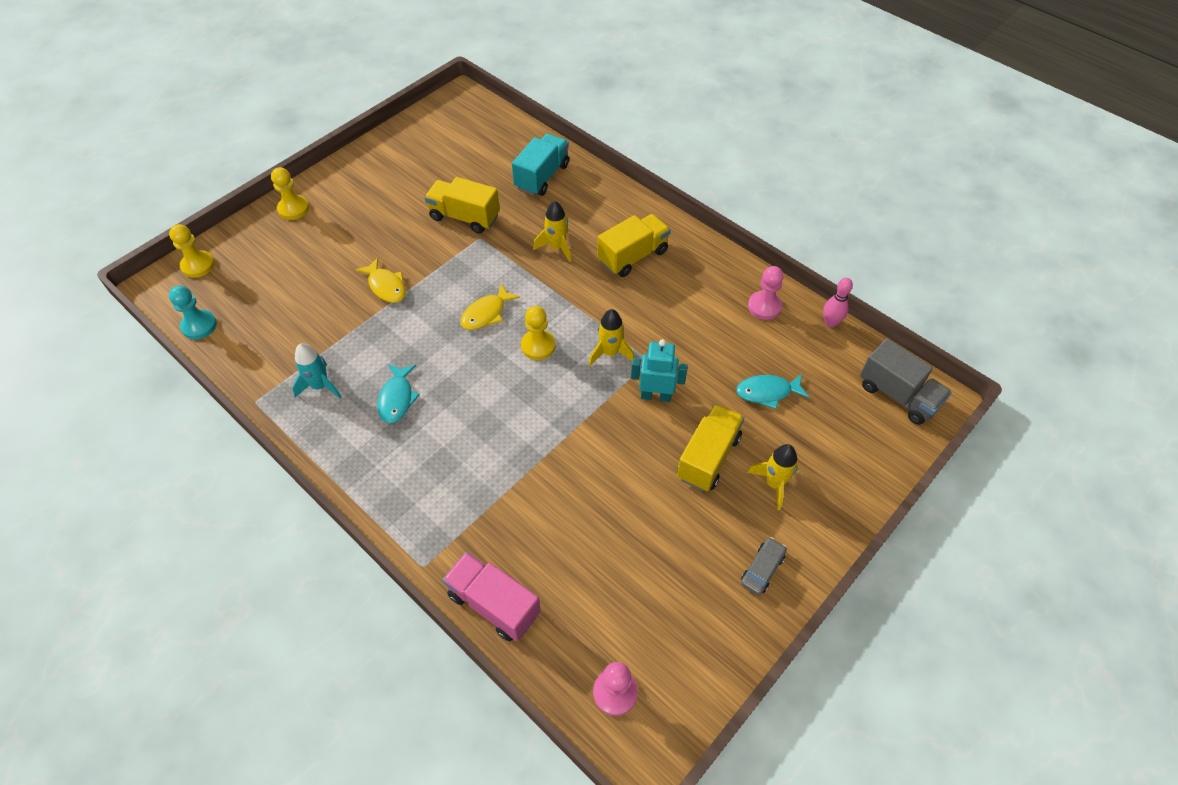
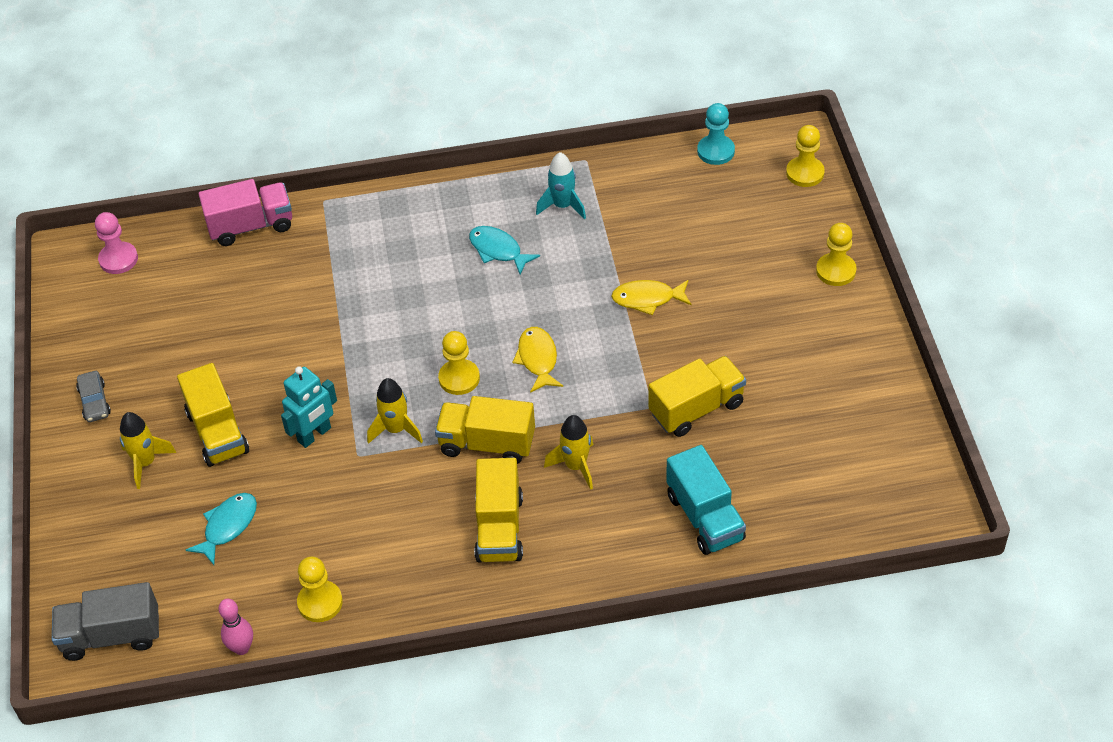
camera: 130 degrees right, 5 degrees down
(578, 298) = (487, 444): none -> yellow truck
(764, 306) = (320, 602): pink pawn -> yellow pawn

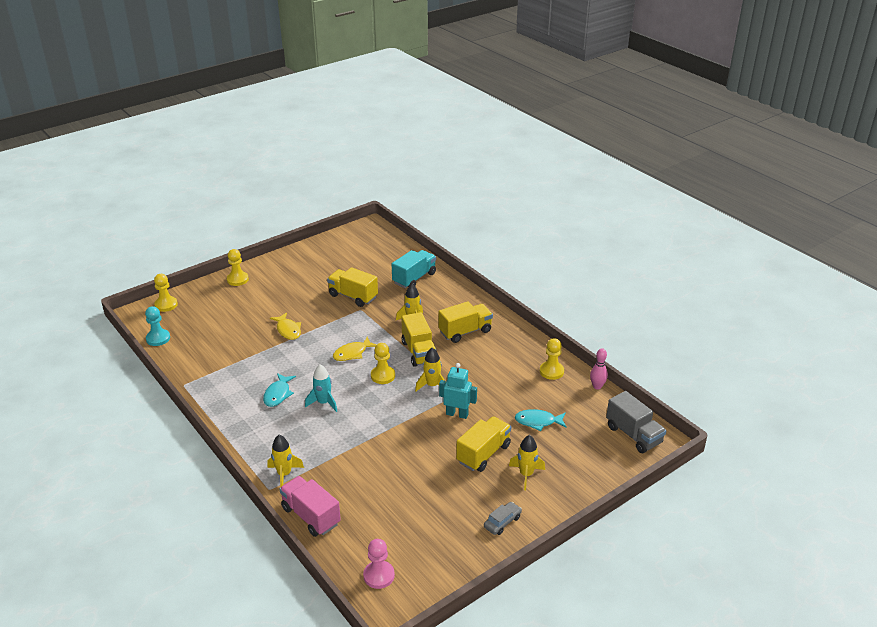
camera: 120 degrees left, 15 degrees down
(337, 219) = (284, 474): none -> yellow rocket
(562, 206) = (228, 381): turquoise rocket -> turquoise rocket (323, 403)

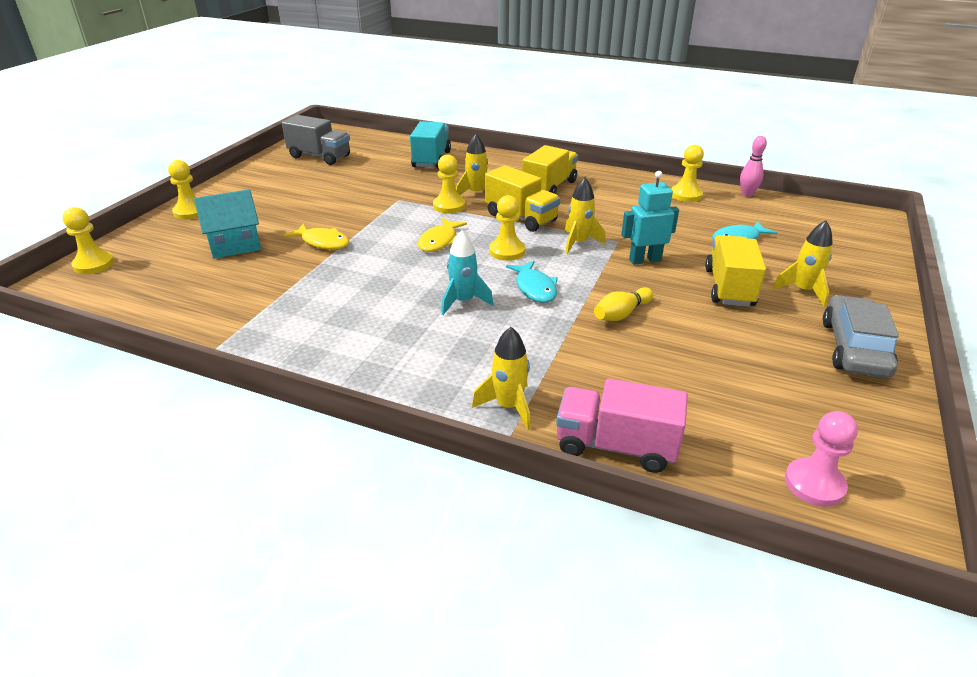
camera: 30 degrees left, 0 degrees up
(158, 338) = (114, 306): turquoise pawn -> none
(242, 315) = (235, 245): none -> turquoise house
(278, 394) = (385, 313): turquoise fish -> turquoise fish (535, 288)
(353, 296) = (375, 190): yellow truck -> none
(385, 326) = (449, 206): none -> yellow pawn
(399, 445) = (621, 314): none -> yellow bowling pin
(502, 522) = (854, 348): grey car -> grey car, size x1.81
(633, 435) = (842, 221): grey truck -> grey truck (319, 157)

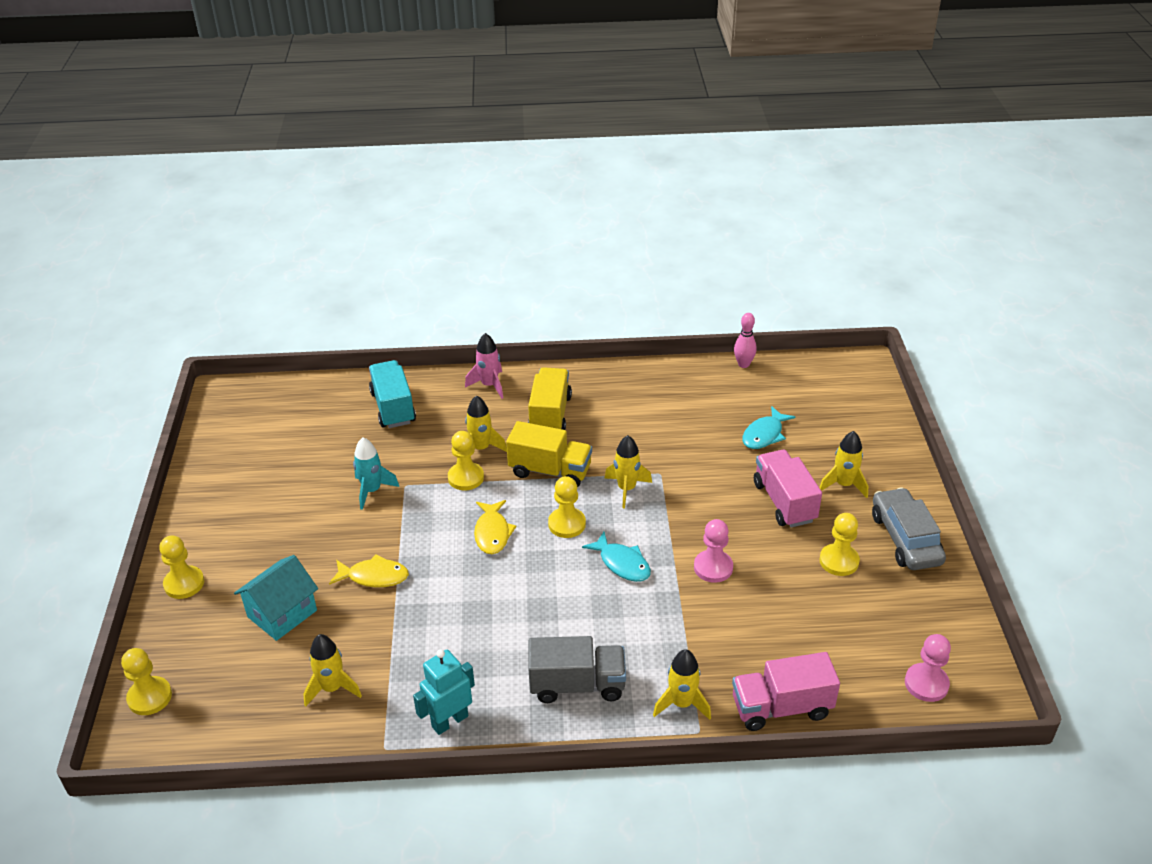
camera: 25 degrees left, 5 degrees up
(219, 298) = (332, 688): none -> yellow rocket
(319, 157) = (257, 443): grey truck -> grey truck (577, 685)
(463, 302) = (569, 604): turquoise rocket -> turquoise rocket (372, 491)
(515, 163) = (489, 385): none -> pink rocket
(621, 314) = (713, 567): yellow bowling pin -> pink pawn
(644, 260) = (697, 492): turquoise robot -> turquoise robot (449, 721)
(686, 195) = (688, 383): yellow pawn -> yellow pawn (839, 561)
(729, 287) = (784, 502): yellow truck -> pink truck

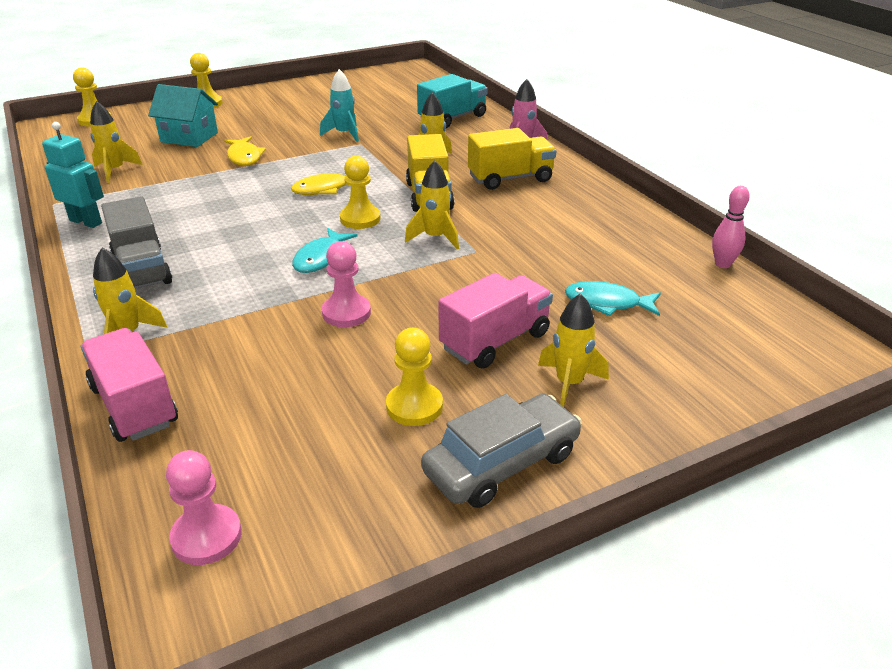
camera: 65 degrees right, 5 degrees down
(466, 477) = (389, 163): yellow pawn -> none

